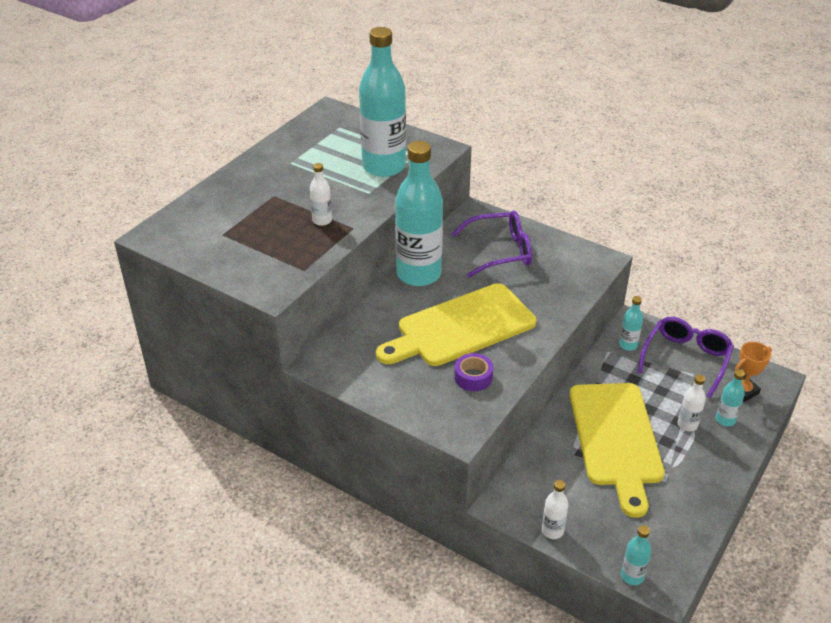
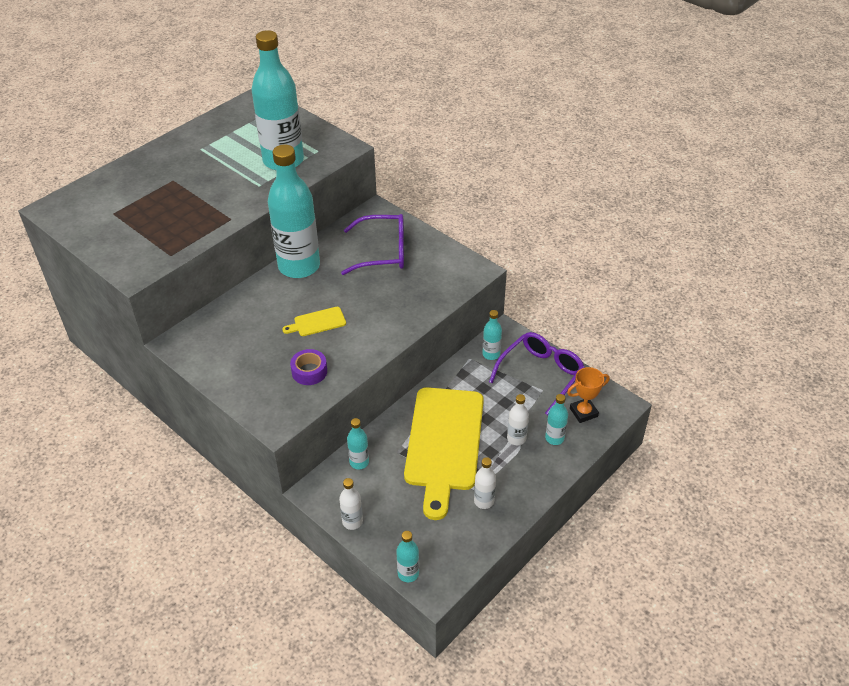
camera: 10 degrees right, 5 degrees up
(322, 220) = (206, 209): white bottle -> white bottle (484, 501)
(461, 327) = (317, 322): yellow cutting board -> yellow cutting board, size x0.41
(535, 469) = (359, 462): none -> turquoise bottle

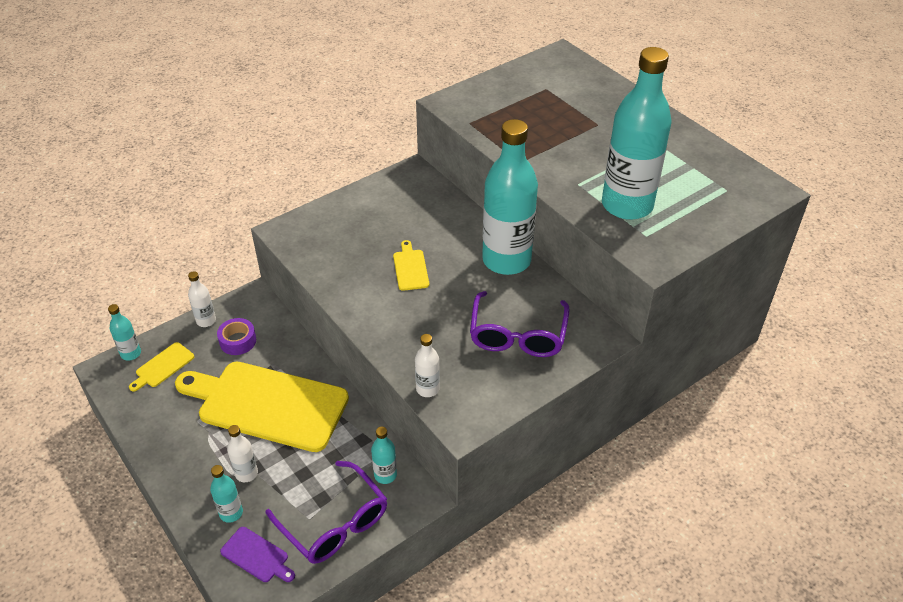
camera: 100 degrees right, 0 degrees up
(309, 371) = (340, 257): purple tape -> purple tape (238, 341)
(359, 462) = (272, 332): turquoise bottle -> none
(419, 538) = (163, 366): none -> yellow cutting board
(484, 501) = (179, 426): white bottle -> white bottle (427, 389)
(583, 412) = (257, 556): orange trophy -> purple cutting board

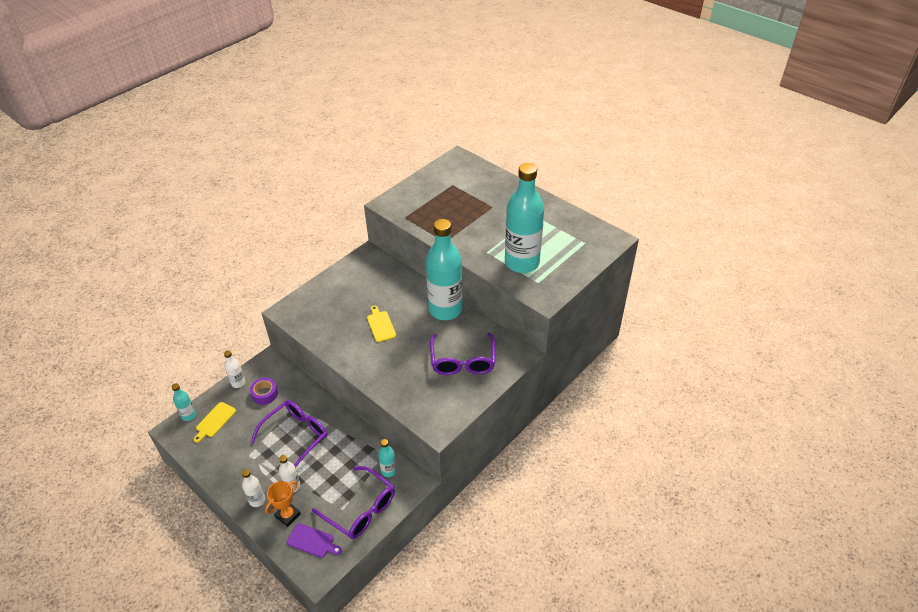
camera: 10 degrees left, 0 degrees up
(231, 513) = (288, 515): turquoise bottle -> orange trophy
(267, 405) = (296, 436): yellow cutting board -> purple glasses
(427, 389) = (409, 408): white bottle -> white bottle (257, 500)

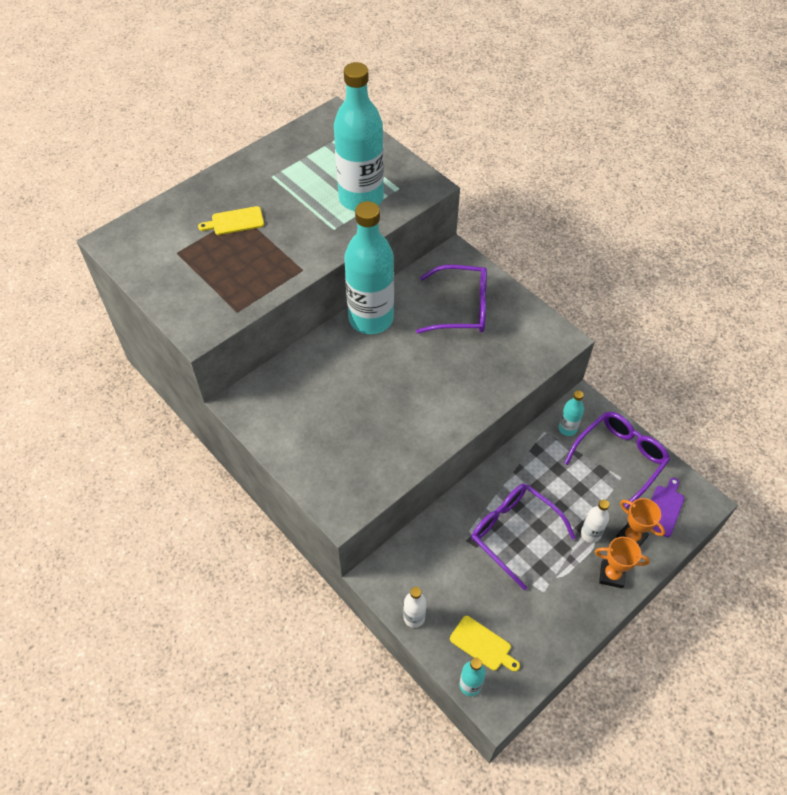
camera: 85 degrees left, 10 degrees up
(257, 500) = (611, 575): white bottle -> orange trophy
(264, 394) = (438, 578): purple tape -> none
(380, 325) = (388, 391): yellow cutting board -> yellow cutting board (235, 221)

